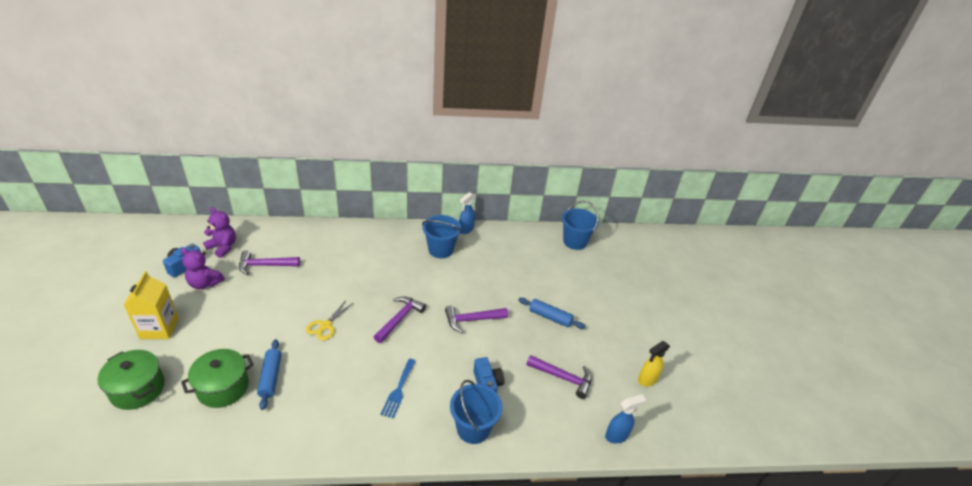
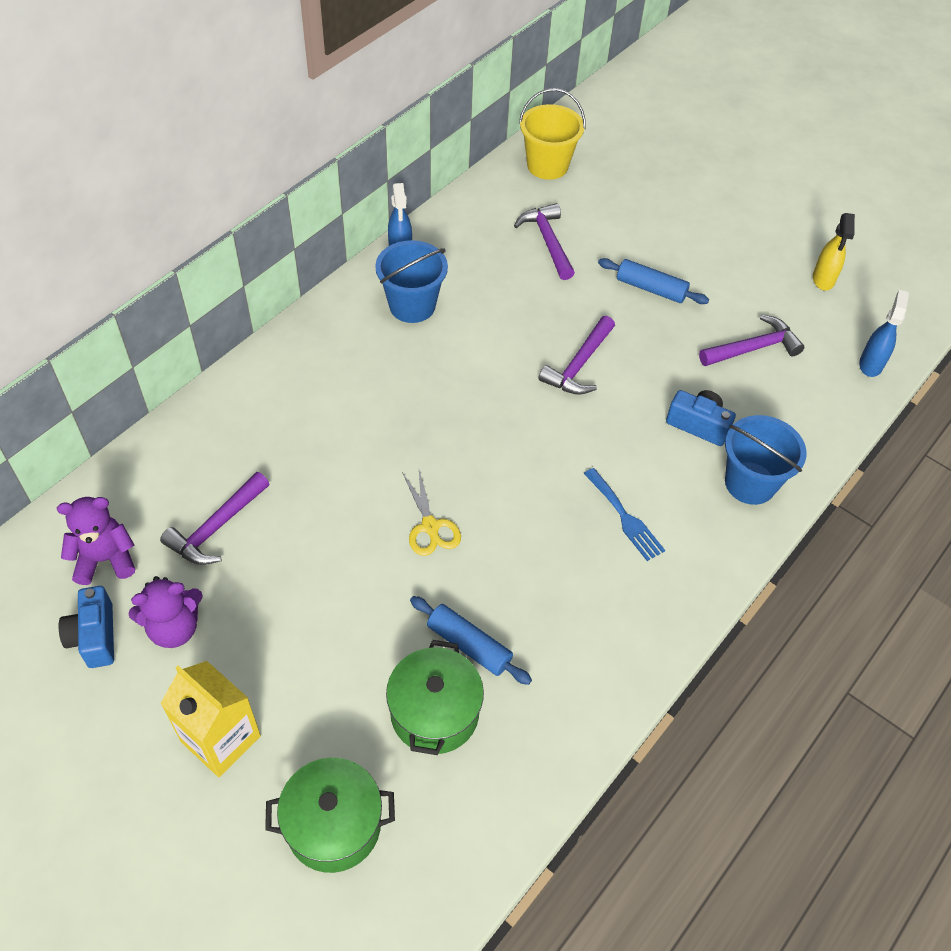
camera: 45 degrees left, 15 degrees up
(400, 319) = (501, 437): purple hammer -> purple hammer (548, 241)
(550, 317) = (651, 288): blue rolling pin -> blue rolling pin turned 45 degrees clockwise
(575, 242) = (547, 165): blue bucket -> yellow bucket

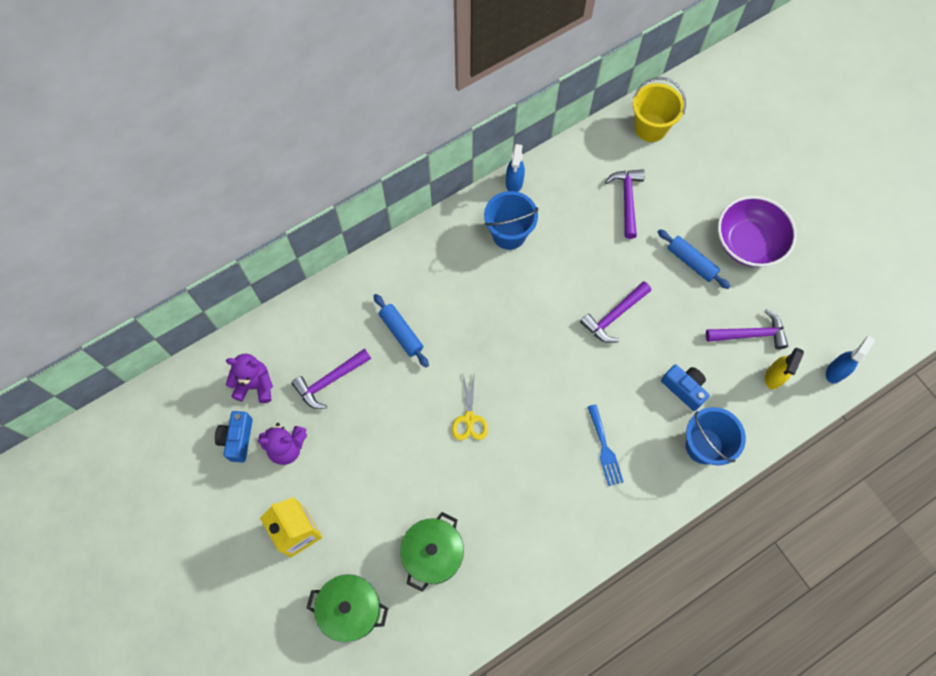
camera: 20 degrees right, 15 degrees up
(469, 645) = (469, 513): blue rolling pin -> blue rolling pin (401, 333)
(710, 255) = (748, 243): none -> purple bowl
(823, 280) = (830, 287): yellow spray bottle -> yellow spray bottle (774, 377)

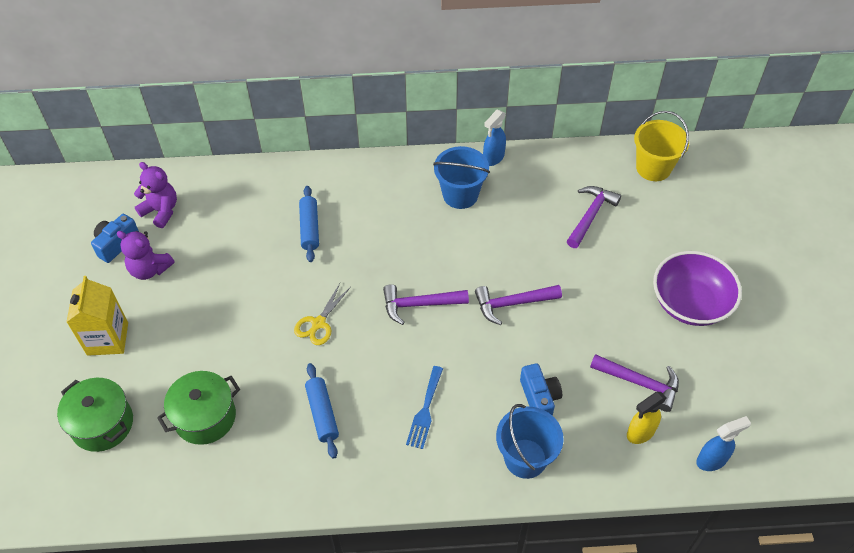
camera: 30 degrees right, 15 degrees down
(330, 381) = (223, 236): purple hammer -> purple hammer (419, 304)
(691, 262) = (620, 293): blue rolling pin -> blue rolling pin (322, 414)

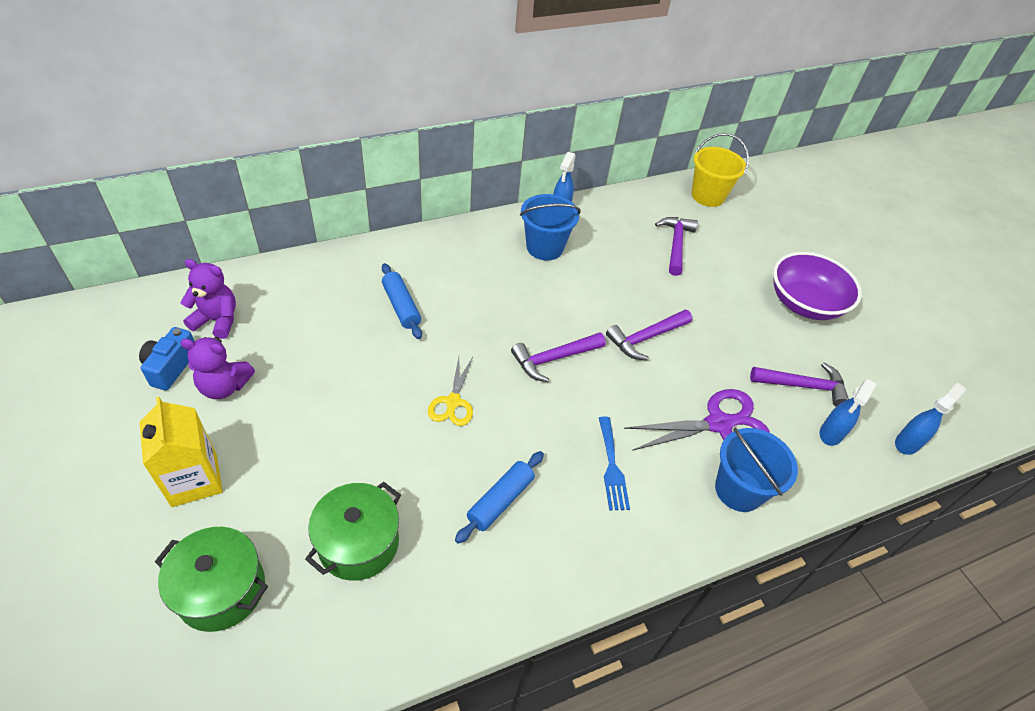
camera: 25 degrees left, 5 degrees down
(322, 414) = (500, 501): blue rolling pin -> blue rolling pin turned 75 degrees clockwise
(539, 398) = (719, 424): blue camera -> purple scissors
(640, 433) = (830, 434): yellow spray bottle -> blue spray bottle

